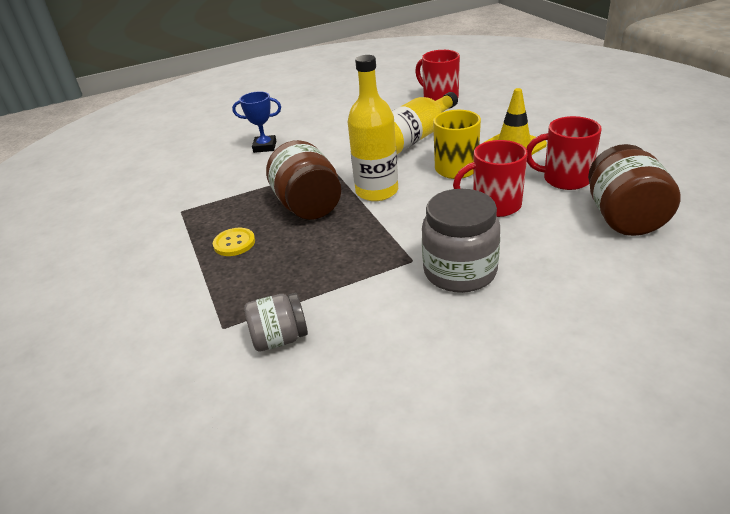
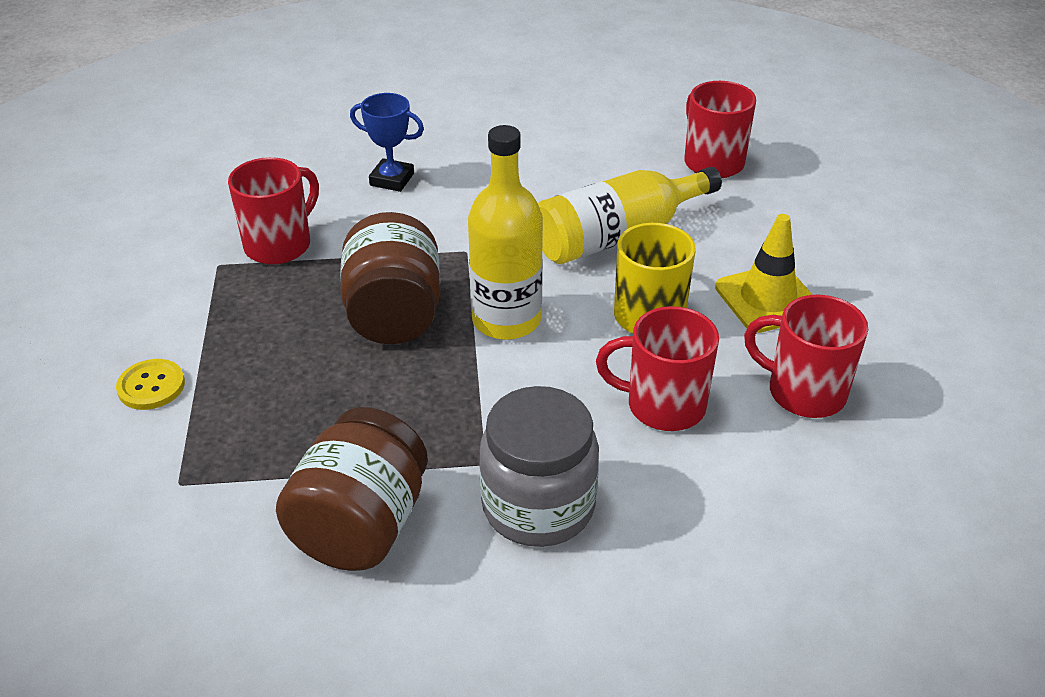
camera: 15 degrees right, 5 degrees up
(215, 192) = (280, 245): none -> red mug
(234, 243) = (261, 347): yellow button -> yellow button (151, 386)
(280, 338) = (240, 527): grey jar -> none
(624, 218) = (844, 497): brown jar -> brown jar (360, 526)

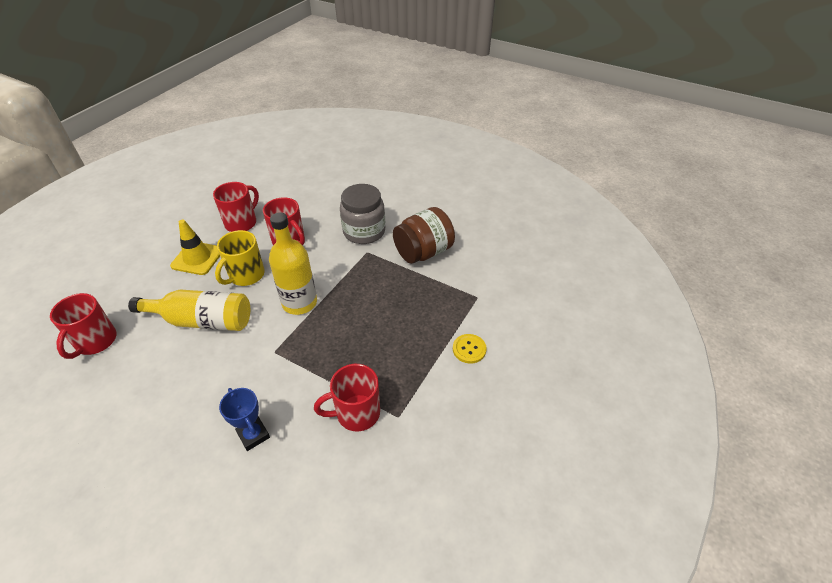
camera: 145 degrees left, 5 degrees up
(394, 315) = (341, 331): brown jar -> none
(803, 392) = (242, 223): red mug -> red mug turned 120 degrees counterclockwise

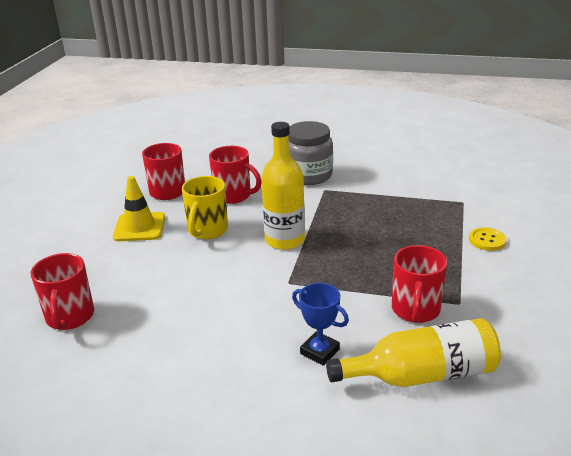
camera: 15 degrees left, 15 degrees down
(202, 321) = (186, 275): yellow bottle -> yellow bottle (421, 374)
(356, 413) = (415, 310): red mug -> red mug turned 45 degrees counterclockwise
(423, 252) = (382, 180): brown jar -> none

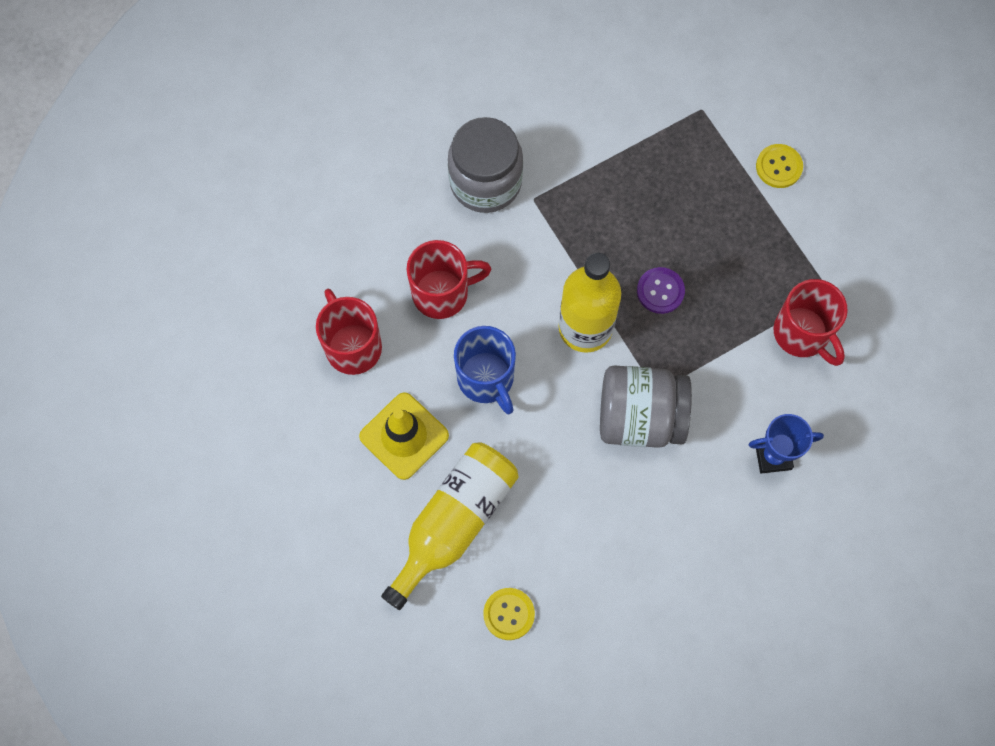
camera: 45 degrees left, 40 degrees up
(70, 317) = (509, 614): red mug -> yellow button
(207, 230) = (486, 379): yellow mug -> blue mug
(262, 287) = (639, 417): none -> grey jar
(346, 248) = (660, 291): none -> purple button
(421, 374) = (872, 412): yellow bottle -> yellow bottle (454, 522)

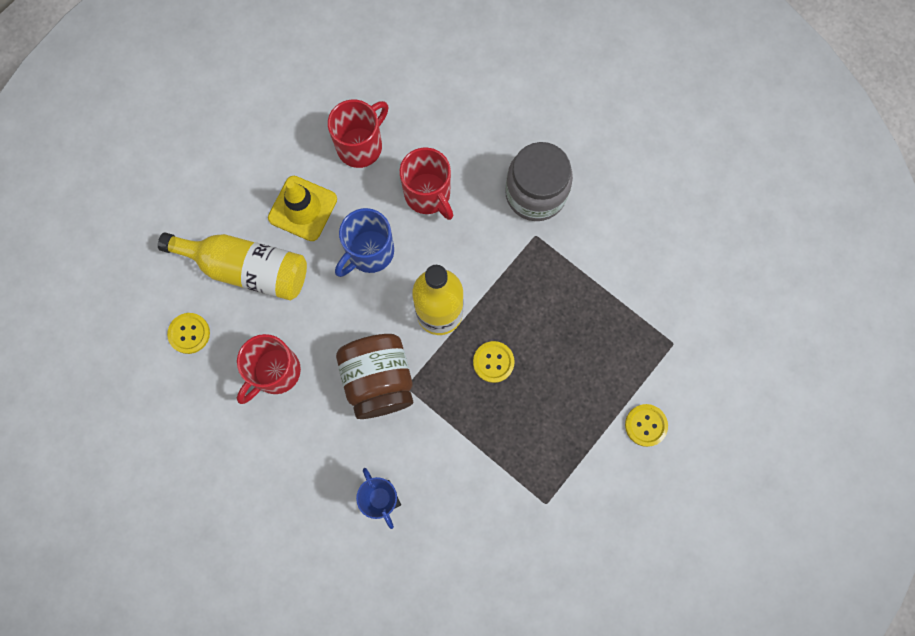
camera: 70 degrees right, 5 degrees up
(639, 417) = (379, 380): grey jar -> brown jar
(660, 291) = (493, 362): purple button -> yellow button
(802, 334) = (499, 491): red mug -> red mug (275, 372)

